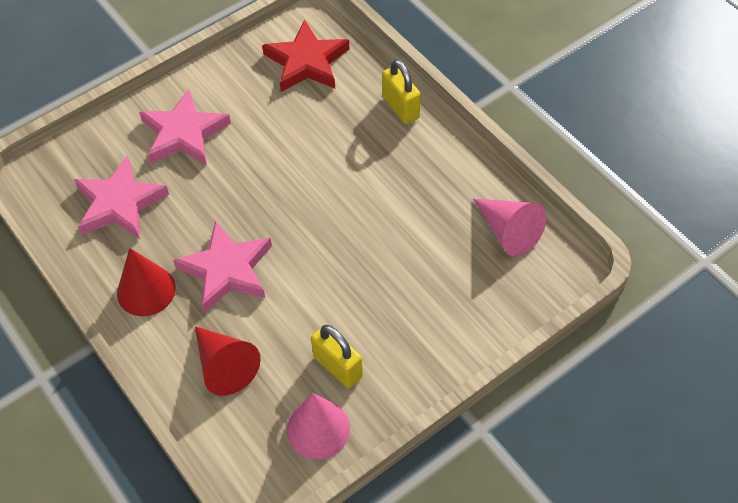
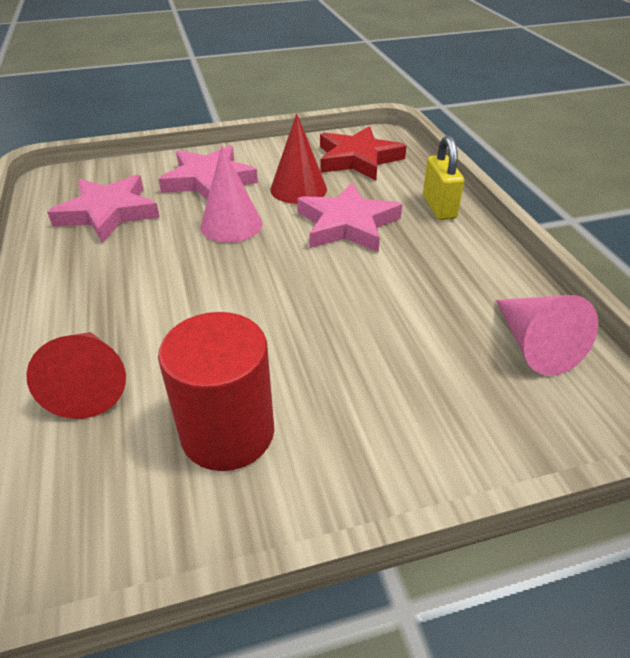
camera: 20 degrees right, 15 degrees down
(146, 290) = (70, 285): red cone -> red cone (298, 189)
(227, 270) = (167, 291): pink star -> pink star (347, 224)
(318, 429) = (148, 507): pink cone -> pink cone (231, 225)
(338, 367) = (227, 432): yellow padlock -> red cylinder

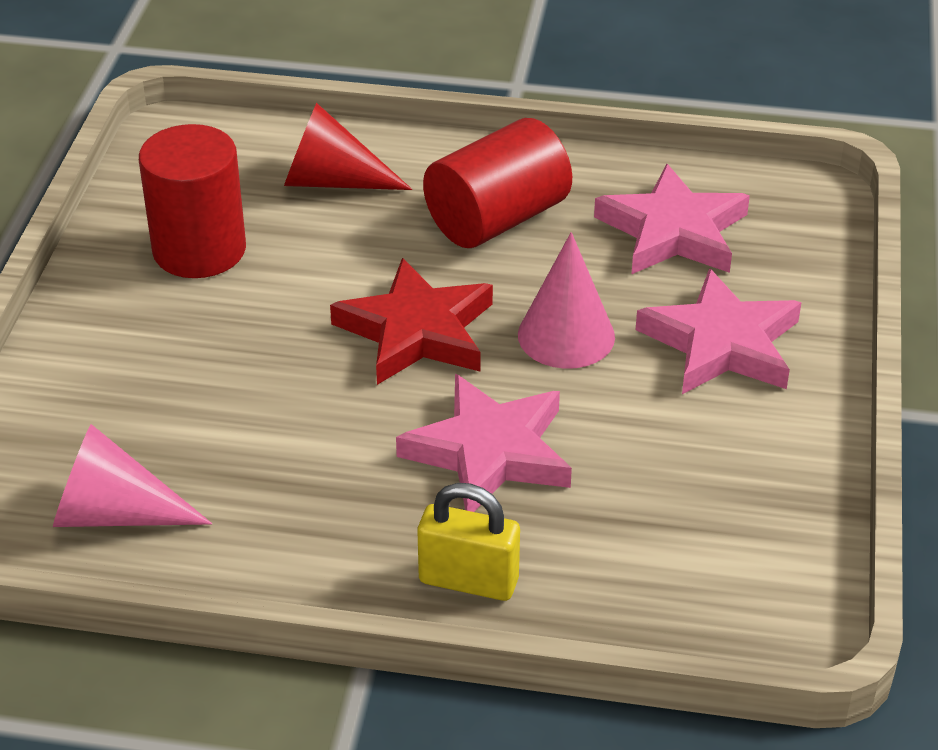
camera: 115 degrees right, 0 degrees up
(118, 280) = (497, 219): none -> red cylinder
(298, 189) = (633, 434): red cone -> none
(358, 159) = (704, 548): red star -> red star (417, 331)

